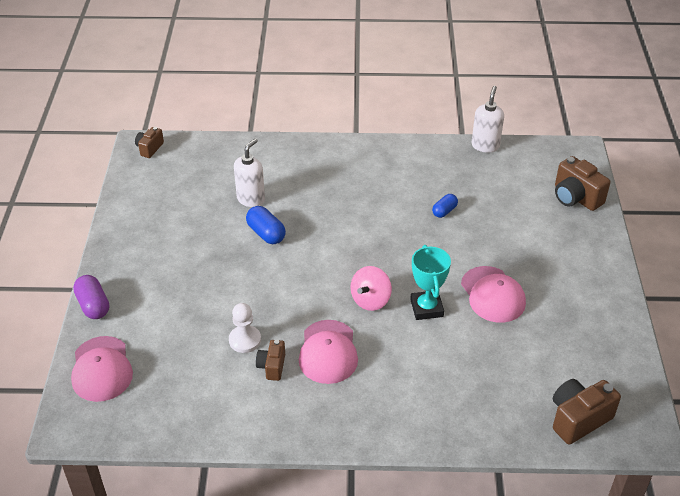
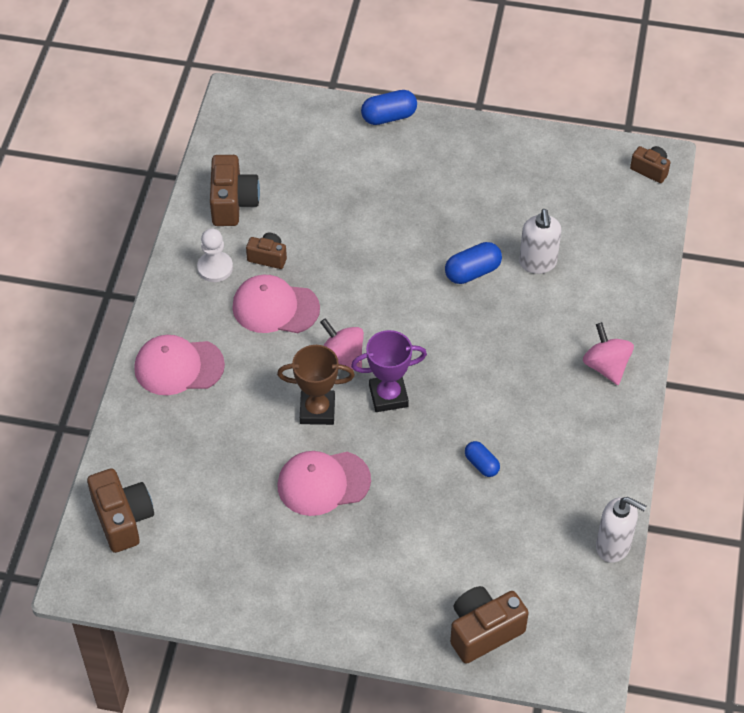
camera: 100 degrees right, 10 degrees up
(93, 305) = (389, 117): purple capsule -> blue capsule
(101, 369) = (300, 123): pink cap -> pink cap (178, 367)
(209, 405) = (233, 203): none -> brown camera
(245, 340) = (310, 238): white pawn -> white pawn (215, 268)
(251, 199) = (538, 263): white soap dispenser -> white soap dispenser turned 45 degrees clockwise
(340, 158) = (606, 366): none -> pink spinning top
(399, 268) = (388, 396): none -> purple trophy
(426, 308) = (317, 410): turquoise trophy -> brown trophy

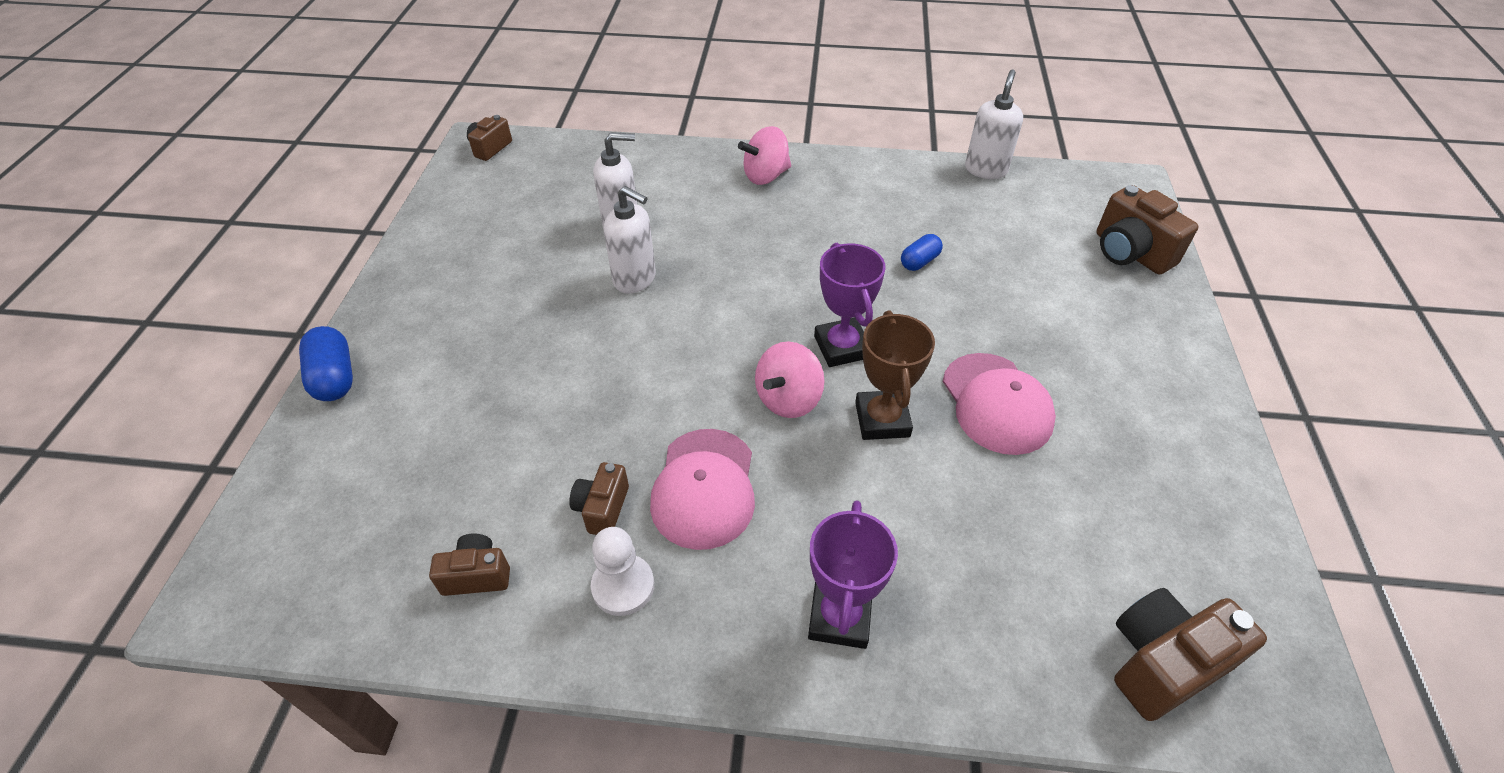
camera: 95 degrees left, 5 degrees down
(178, 367) = (839, 617): pink cap -> purple trophy
(233, 203) = (477, 575): brown camera -> brown camera, size x0.59
(472, 272) = (635, 279): blue capsule -> white soap dispenser

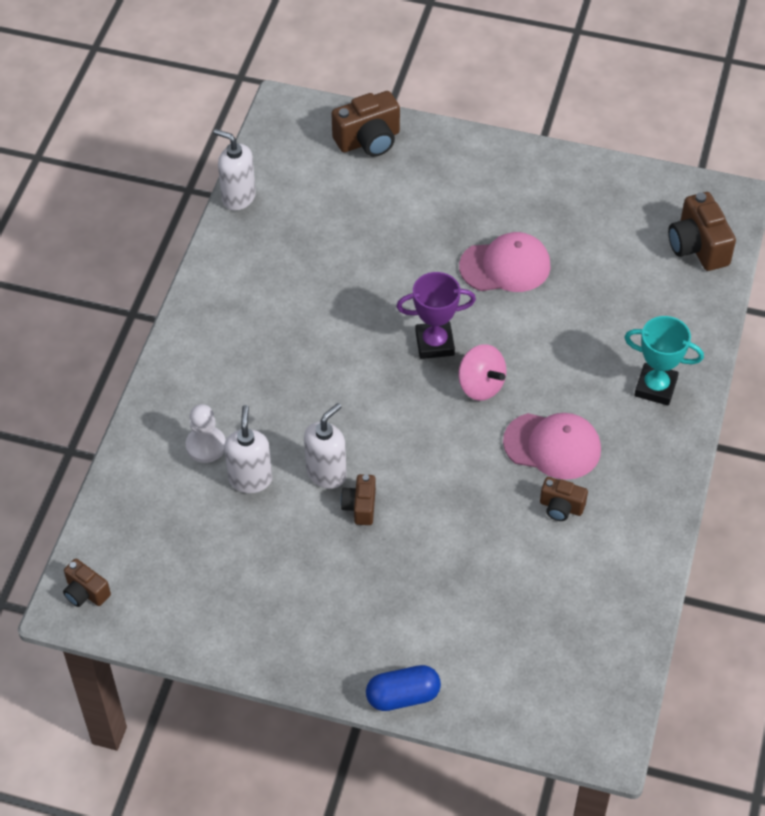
camera: 80 degrees left, 5 degrees up
(477, 575) = (604, 581): brown camera -> brown camera (360, 507)
(623, 586) = (622, 498): white pawn -> white pawn (206, 446)
(765, 176) = (203, 359): pink spinning top -> none
(839, 617) = (655, 387): purple trophy -> turquoise trophy
(882, 419) = (509, 334): brown trophy -> none
(919, 261) = (349, 273): blue capsule -> none

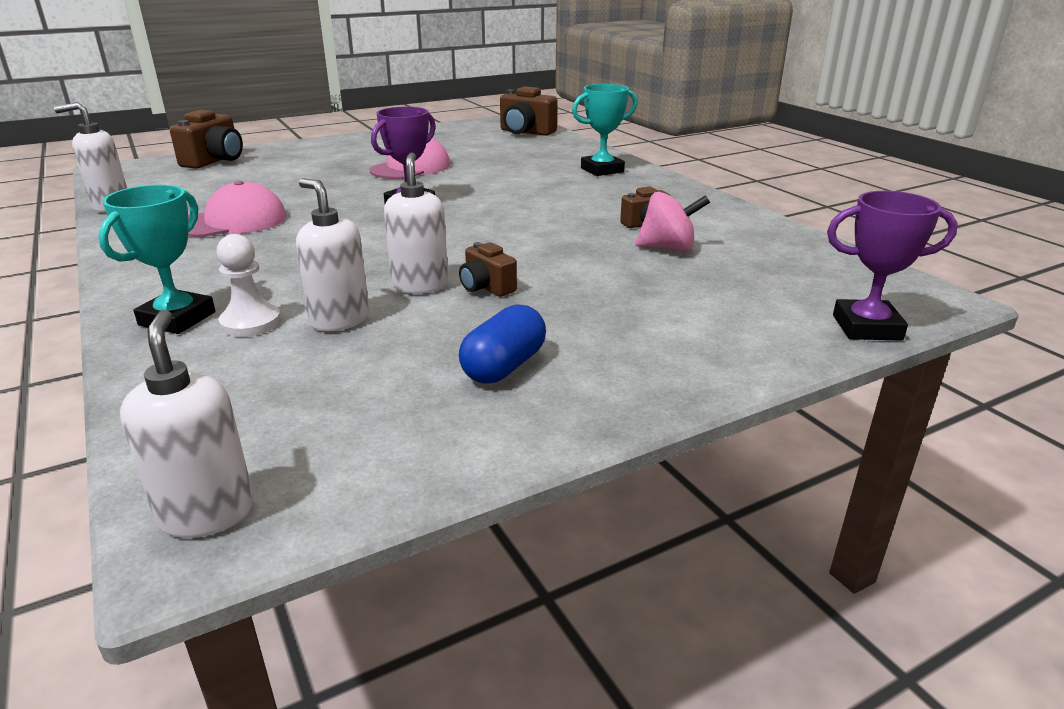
camera: 45 degrees left, 25 degrees down
(86, 592) = (207, 513): brown camera -> white soap dispenser
(175, 411) = (177, 319): none -> turquoise trophy
(403, 696) = (751, 366): blue capsule -> blue capsule (504, 366)
(481, 385) = (481, 206): pink spinning top -> pink spinning top (668, 248)
(516, 724) = (866, 327): none -> purple trophy
(552, 446) = (585, 207): pink cap -> pink cap (233, 221)

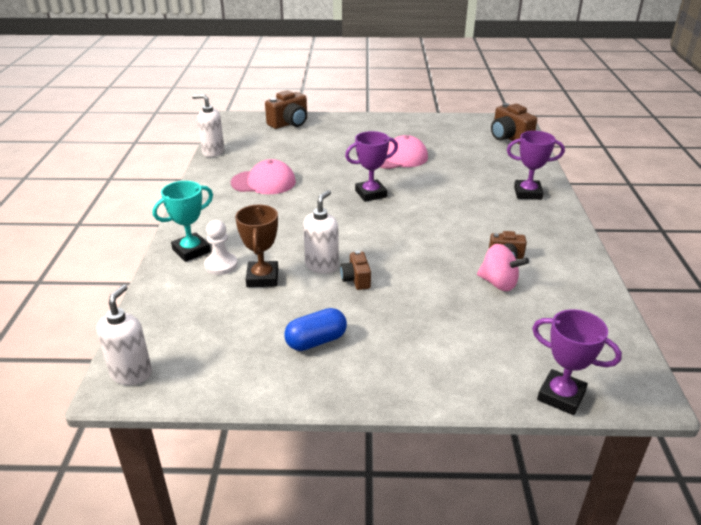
camera: 30 degrees right, 5 degrees up
(339, 320) = (262, 278): white soap dispenser -> brown trophy
(602, 170) = (527, 193): turquoise trophy -> purple trophy

